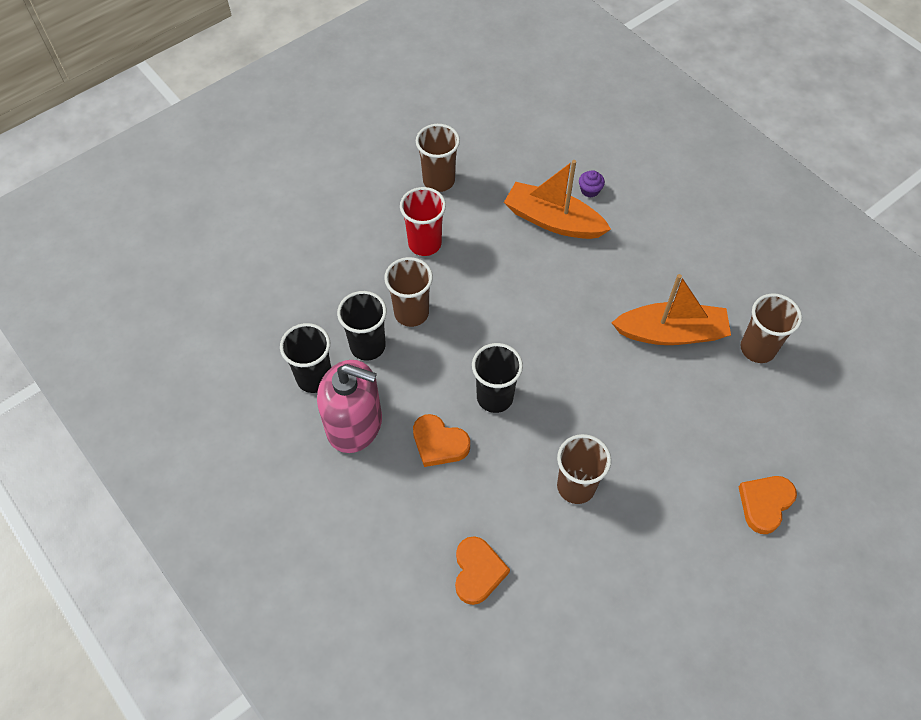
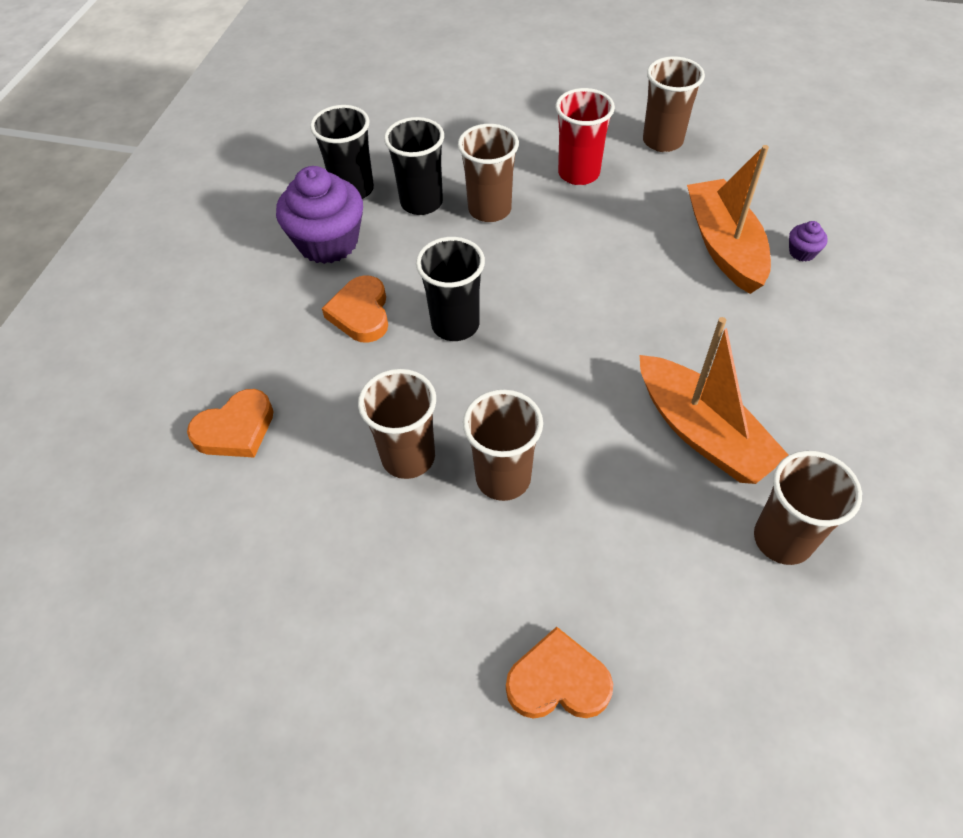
camera: 55 degrees right, 5 degrees down
(354, 424) = (328, 242): pink soap dispenser -> purple cupcake
(627, 447) = (503, 478): none -> brown cup

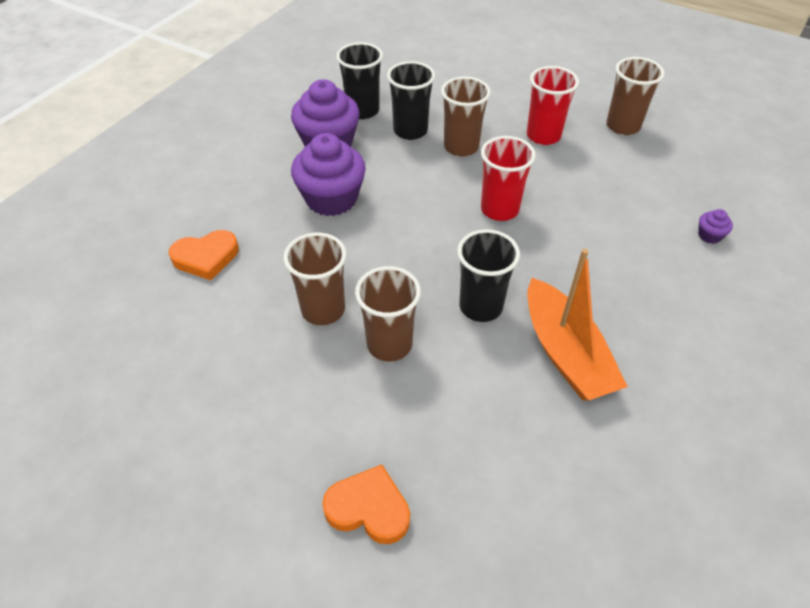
camera: 15 degrees right, 5 degrees down
(361, 313) = (331, 199): orange heart -> purple cupcake
(455, 325) = (399, 223): black cup -> black cup (480, 306)
(564, 278) = (499, 209): none -> red cup
(723, 246) = (642, 216): orange boat -> none
(782, 539) = (601, 454): brown cup -> none

